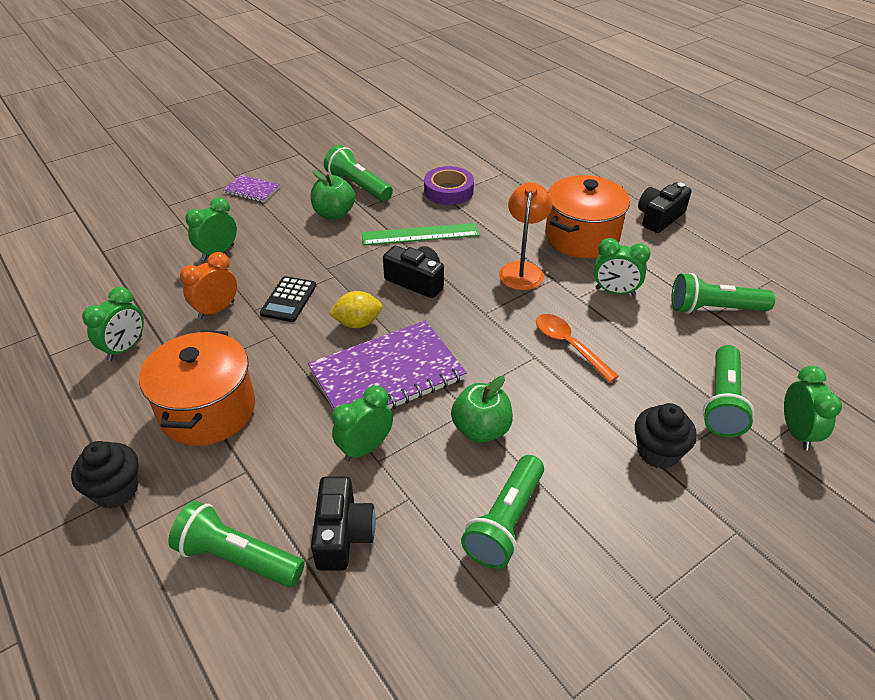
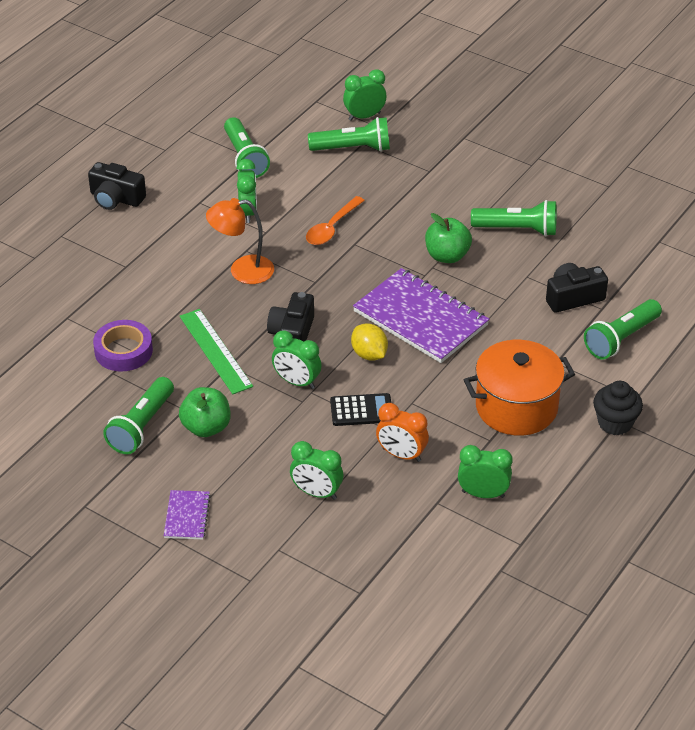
camera: 110 degrees left, 0 degrees up
(237, 558) = (621, 339): green flashlight -> green flashlight turned 45 degrees clockwise
(365, 448) = (499, 308): green clock -> green clock (297, 382)
(581, 237) = (172, 242): orange pot -> none
(658, 452) = (418, 173): black cupcake -> none

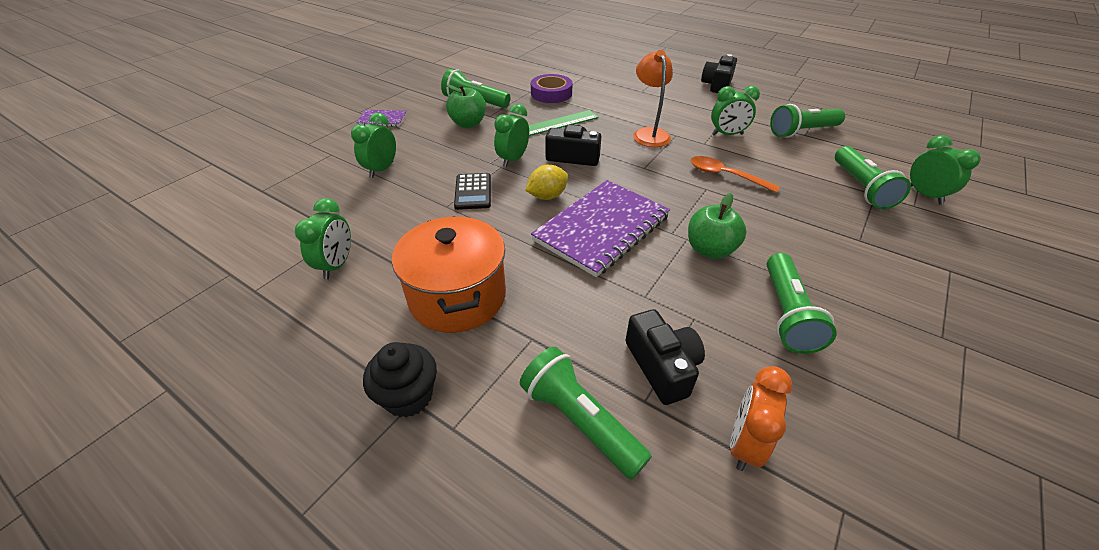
camera: 90 degrees right, 0 degrees up
(401, 455) = (410, 213): orange clock -> orange clock (744, 444)

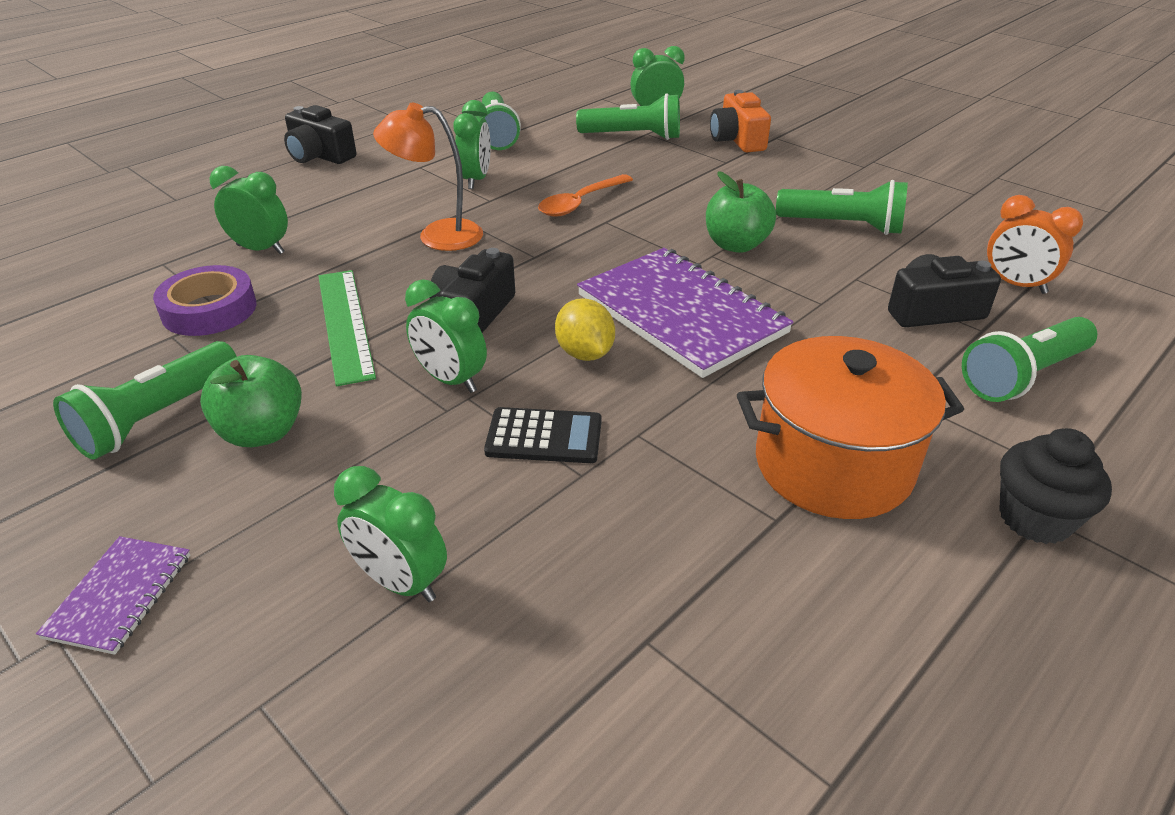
camera: 80 degrees left, 5 degrees down
(337, 265) = (751, 635): green clock -> green clock (261, 249)
(915, 245) = (737, 140): none -> orange camera

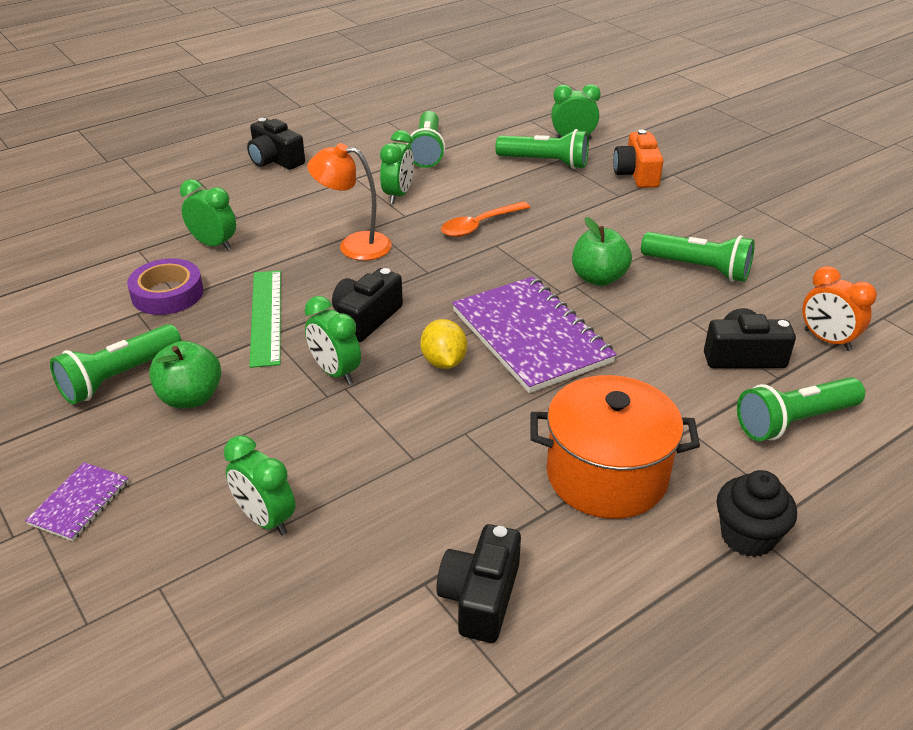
camera: 10 degrees right, 0 degrees up
(544, 437) = (393, 426): black calculator -> none
(730, 650) = (480, 597): none -> black camera

